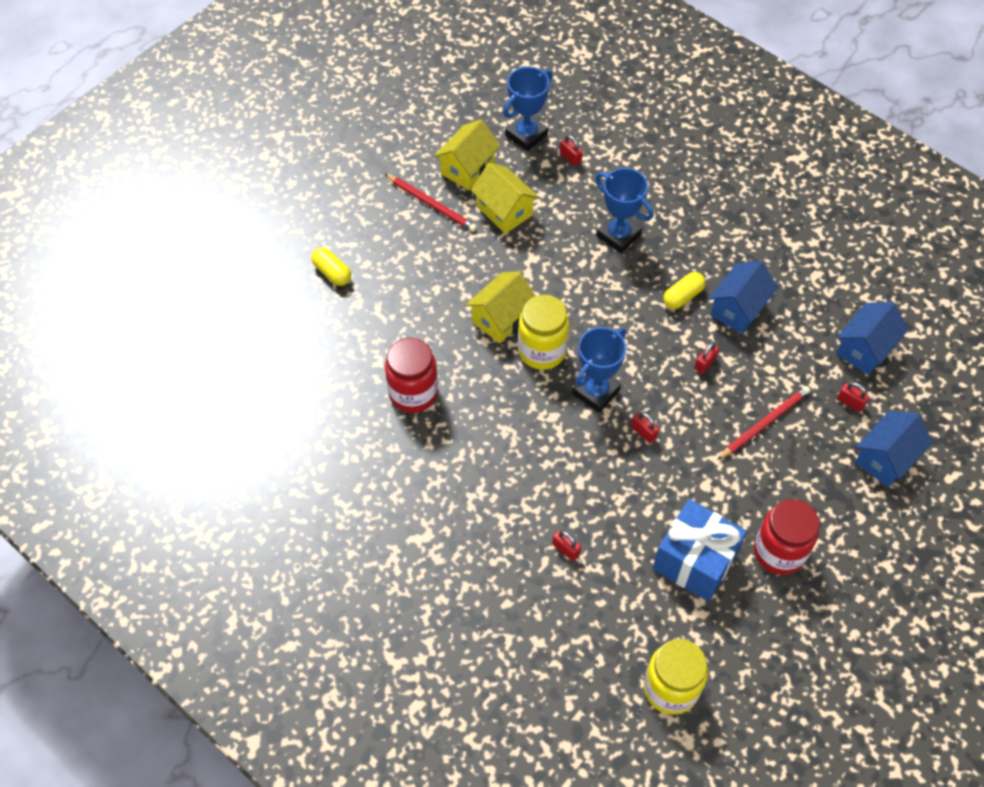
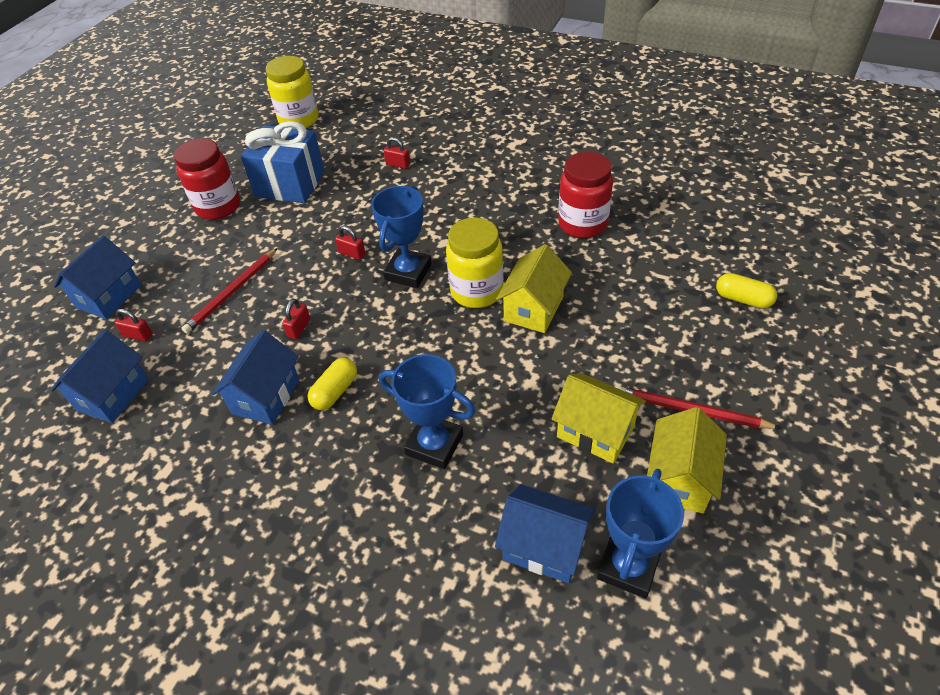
camera: 165 degrees right, 10 degrees down
(570, 158) = (544, 546): red padlock -> blue house

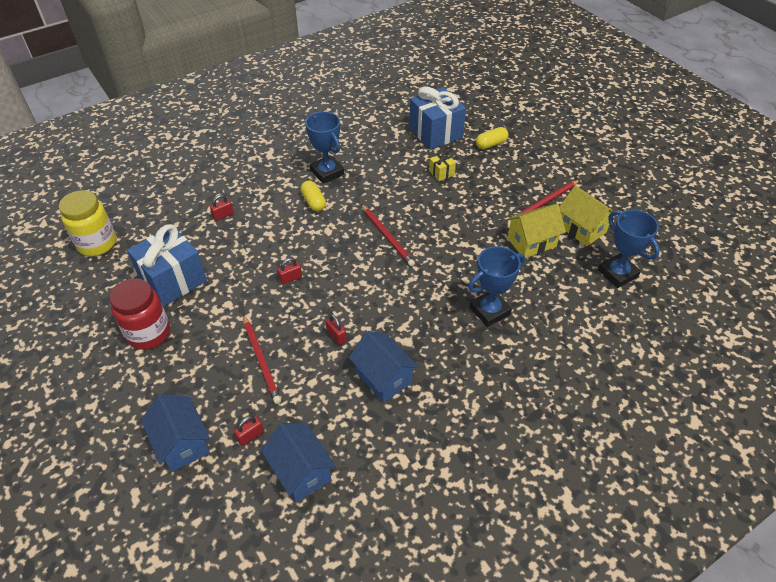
camera: 60 degrees left, 0 degrees up
(335, 391) = (410, 339): yellow capsule -> yellow capsule (313, 202)
(408, 272) = (338, 259): blue trophy -> blue trophy (327, 172)
(476, 291) = (387, 236): yellow jar -> red pencil
(534, 308) = (424, 220): yellow house -> none
(544, 546) = (587, 298): blue house -> none
(582, 224) = (377, 166): red jar -> none
(632, 282) = (441, 173): none -> yellow gift
(700, 240) = (435, 133): none -> blue gift

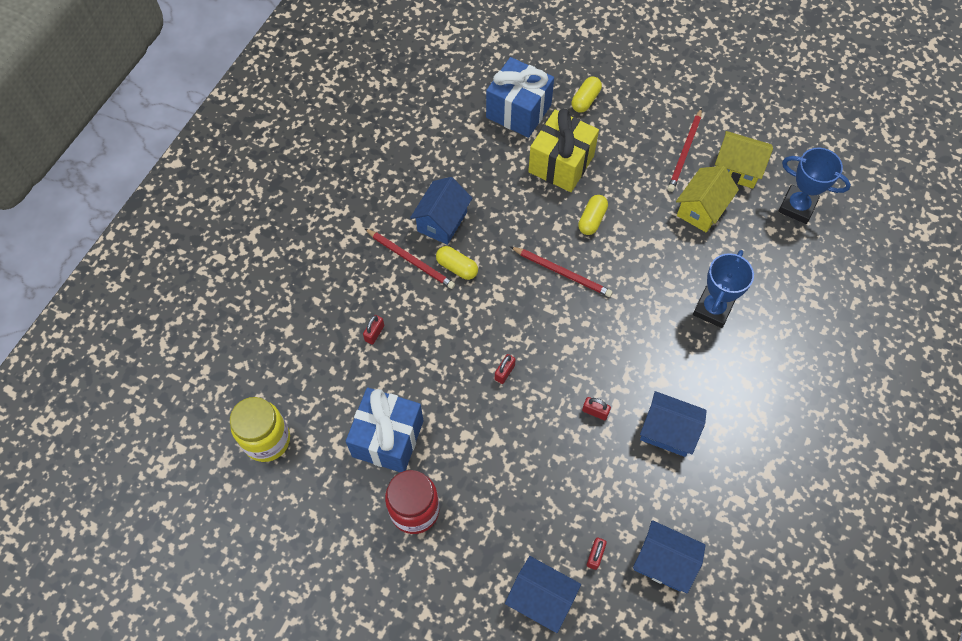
camera: 30 degrees left, 15 degrees up
(261, 360) = (546, 476): red pencil -> red pencil (411, 260)
(327, 172) = (442, 221): blue trophy -> blue house
(437, 214) = (592, 219): none -> yellow capsule
(441, 173) = (561, 164): yellow gift -> yellow gift, size x2.26

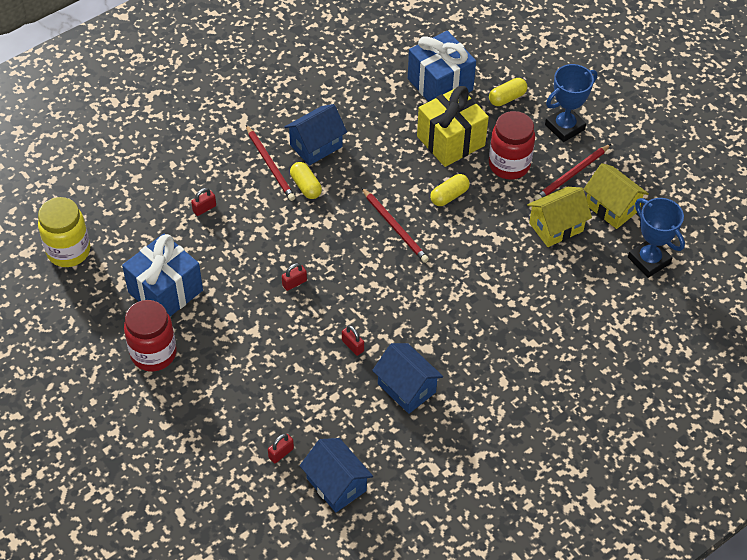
camera: 25 degrees right, 10 degrees down
(541, 598) = (215, 464): blue house -> none
(626, 166) = (509, 165): none -> red jar
(713, 309) = (512, 310): blue trophy -> blue trophy (564, 127)

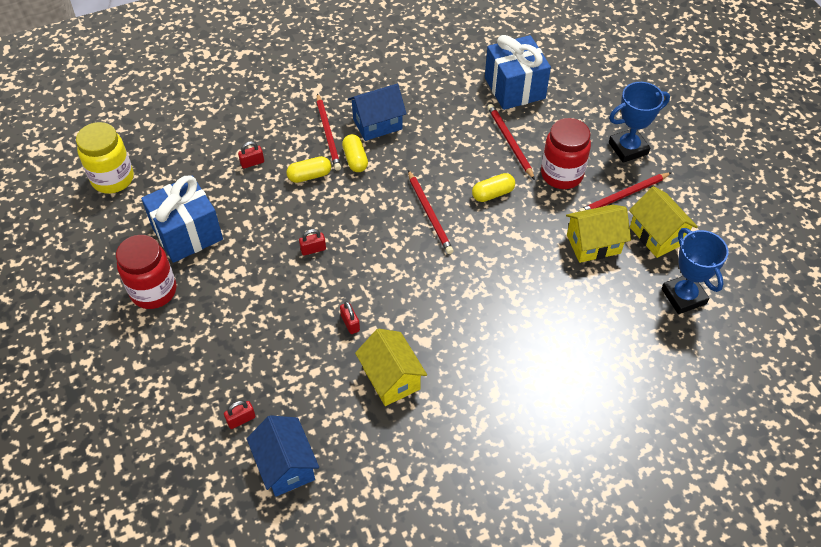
camera: 15 degrees right, 0 degrees up
(406, 388) = (391, 378): blue house -> yellow house
(451, 141) = (510, 142): yellow gift -> red pencil
(507, 98) = (577, 111): yellow capsule -> yellow capsule (309, 176)

